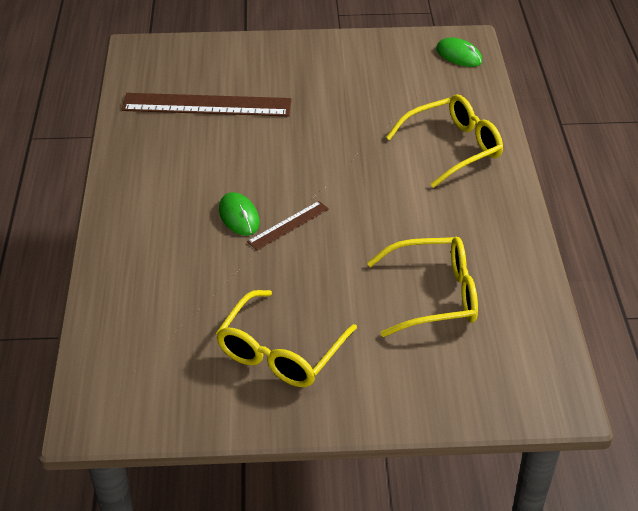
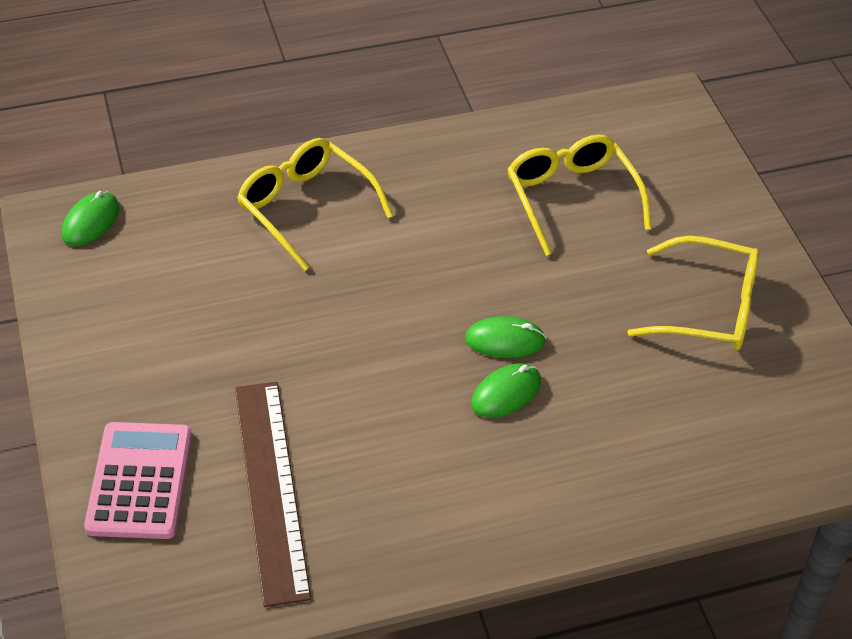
camera: 105 degrees left, 5 degrees up
(235, 60) = (140, 481): none -> pink calculator
(288, 225) = (505, 340): brown ruler -> green mouse

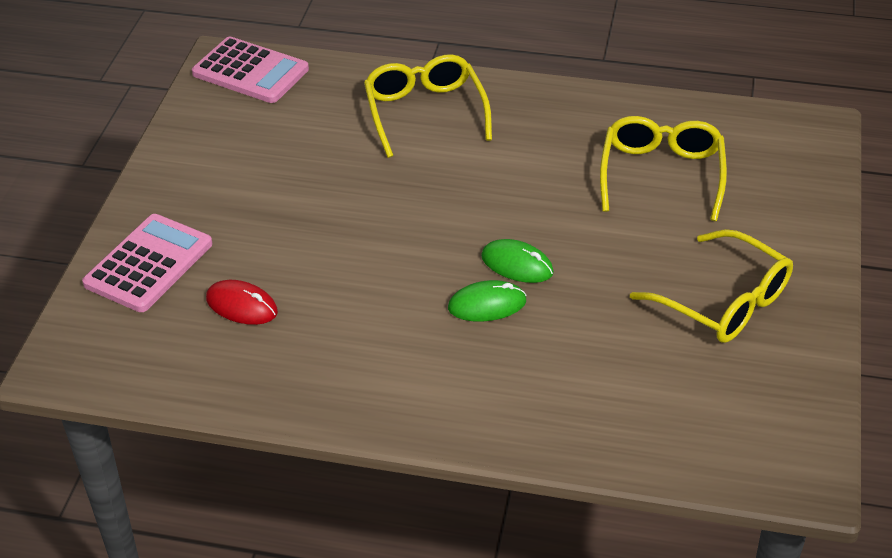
camera: 30 degrees right, 5 degrees down
(90, 221) = (250, 72): green mouse -> pink calculator
(270, 489) = (241, 305): brown ruler -> red mouse

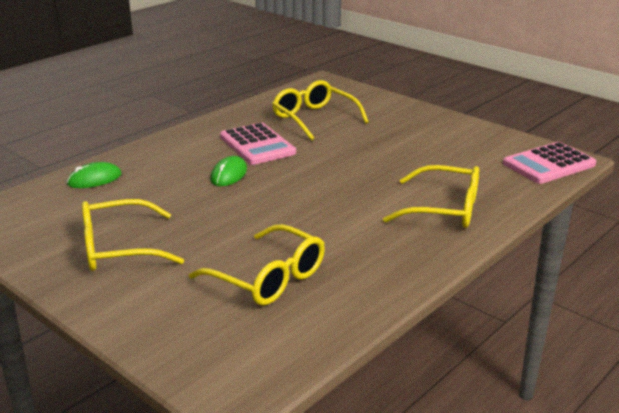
camera: 120 degrees right, 15 degrees down
(149, 264) = (373, 106): pink calculator -> pink calculator (257, 145)
(241, 305) = (314, 118): red mouse -> yellow glasses
(517, 264) = (249, 193): green mouse -> green mouse (94, 179)

